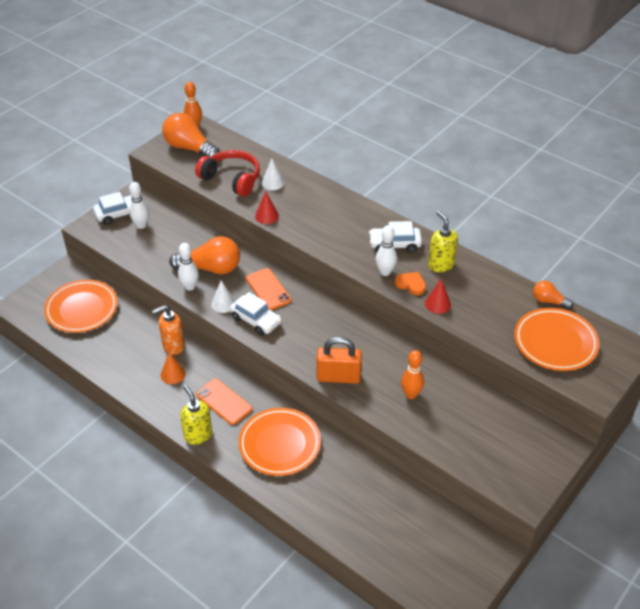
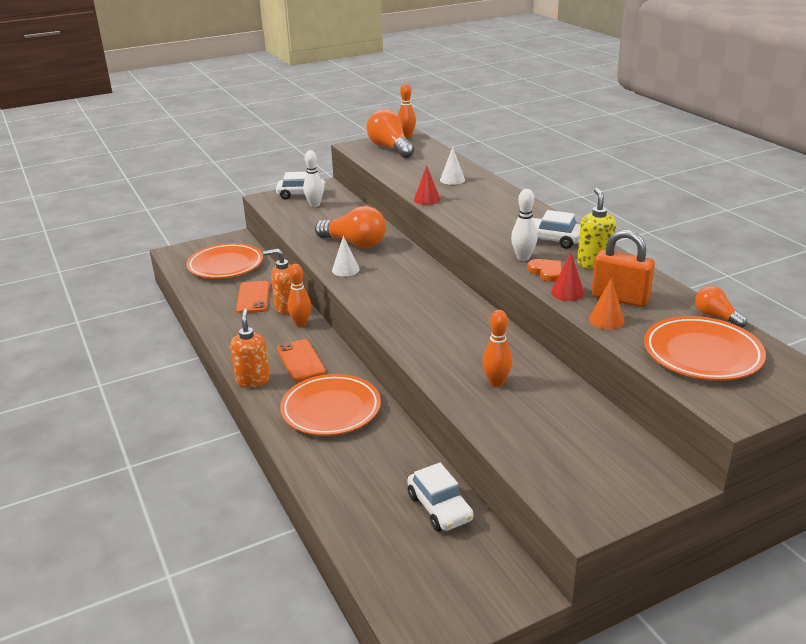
camera: 25 degrees right, 15 degrees down
(173, 374) = (268, 328): orange cone -> orange cone (606, 320)
(190, 287) = (323, 252): white bowling pin -> none
(198, 361) = (301, 323): none -> orange bowling pin
(198, 435) = (253, 380): yellow soap dispenser -> orange soap dispenser
(231, 179) = (413, 172): red headphones -> none
(256, 320) = (368, 288): white car -> white car (440, 508)
(268, 289) = (400, 268): orange phone -> orange phone (253, 297)
(338, 377) = (422, 349): orange padlock -> orange padlock (620, 298)

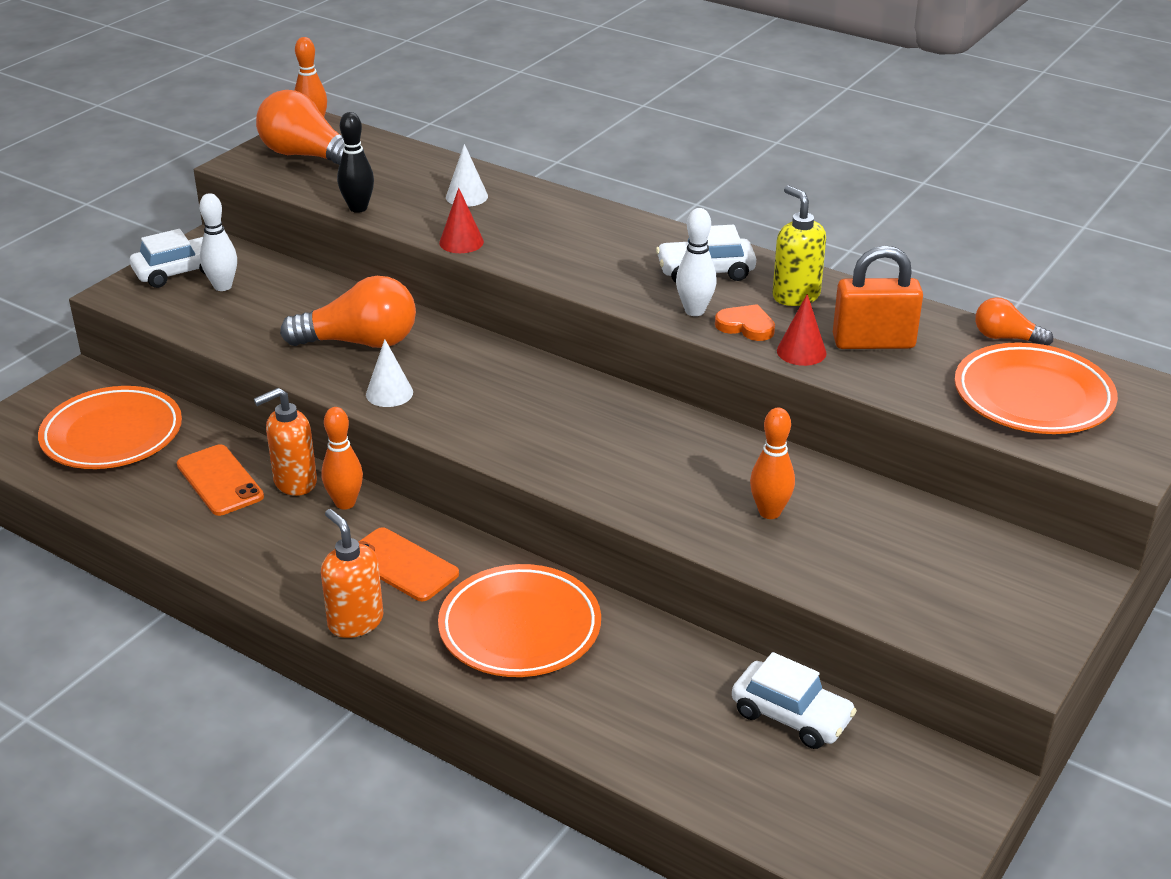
camera: 30 degrees left, 5 degrees up
(390, 174) = (358, 208): none -> black bowling pin
(606, 320) = (884, 380): orange cone -> none

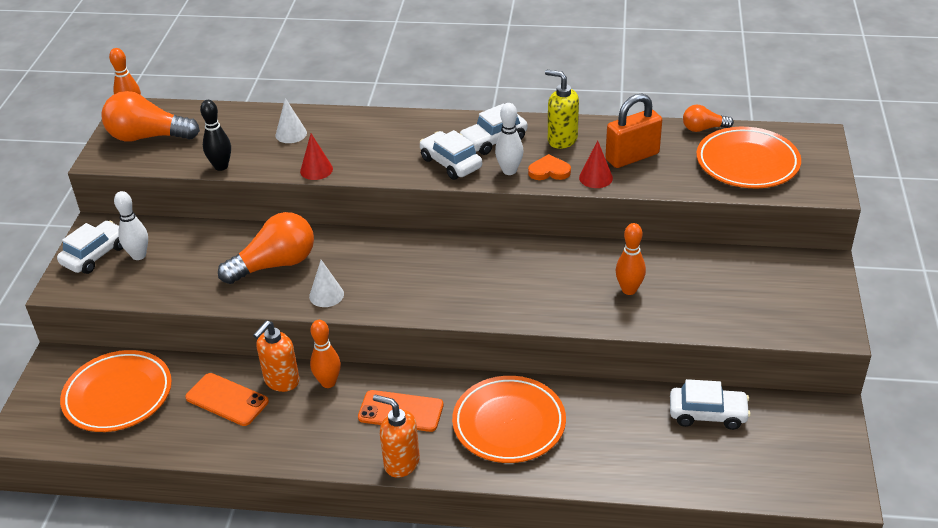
camera: 25 degrees left, 5 degrees up
(628, 281) = (451, 163): none -> white car

